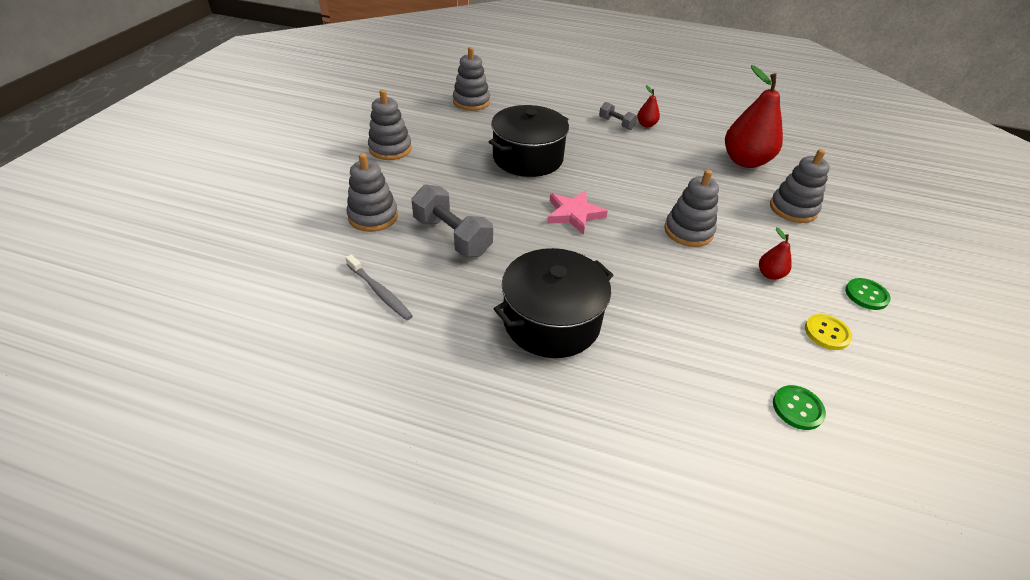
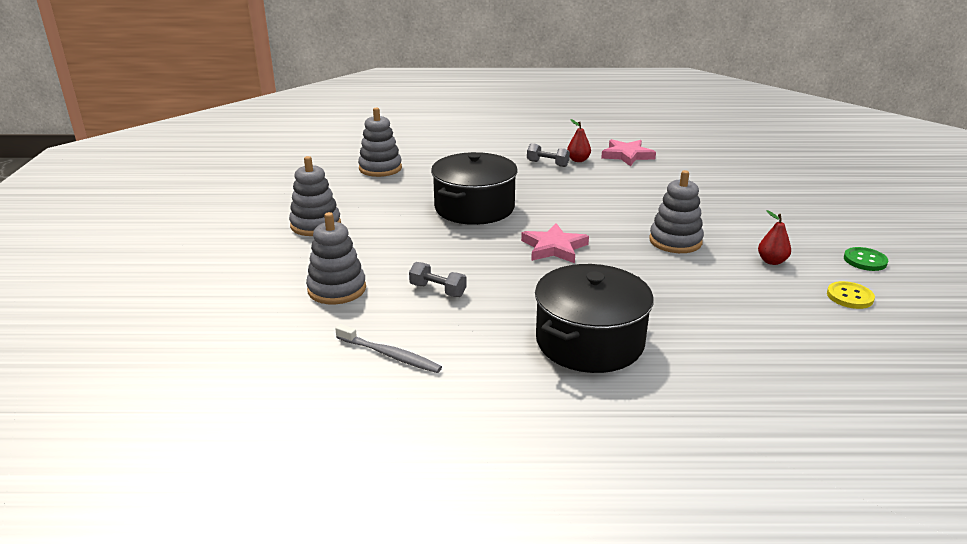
camera: 15 degrees left, 15 degrees down
(452, 236) = (438, 290): grey dumbbell -> grey dumbbell, size x0.55
(694, 128) = (627, 155): none -> pink star
(745, 161) = (692, 175): red pear -> none
(793, 209) = (760, 206): grey stacking toy -> none
(797, 408) = (861, 360): green button -> none

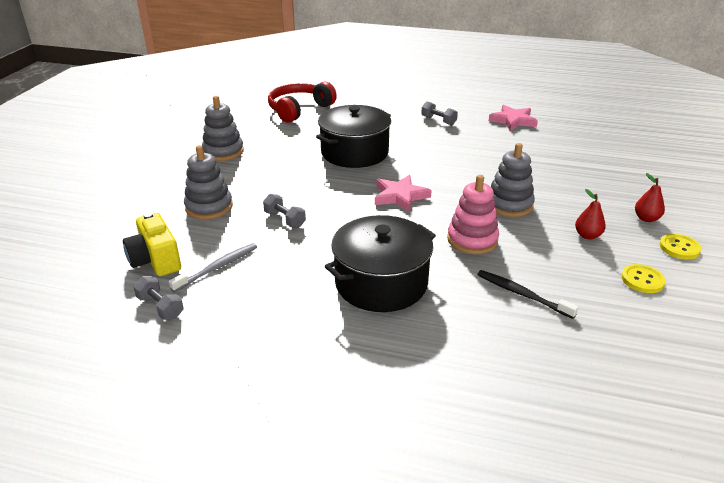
camera: 15 degrees right, 5 degrees up
(307, 359) = (155, 261): none -> yellow camera
(346, 411) = (160, 307): none -> grey dumbbell
(380, 168) = (299, 110): grey stacking toy -> red headphones
(390, 355) = (217, 267): grey toothbrush -> grey toothbrush turned 90 degrees counterclockwise
(578, 160) = (467, 120): red pear -> red pear (646, 218)
(659, 282) = (472, 240): none -> pink stacking toy
(743, 329) = (522, 294): none -> black toothbrush
(865, 260) = (679, 248): green button -> yellow button

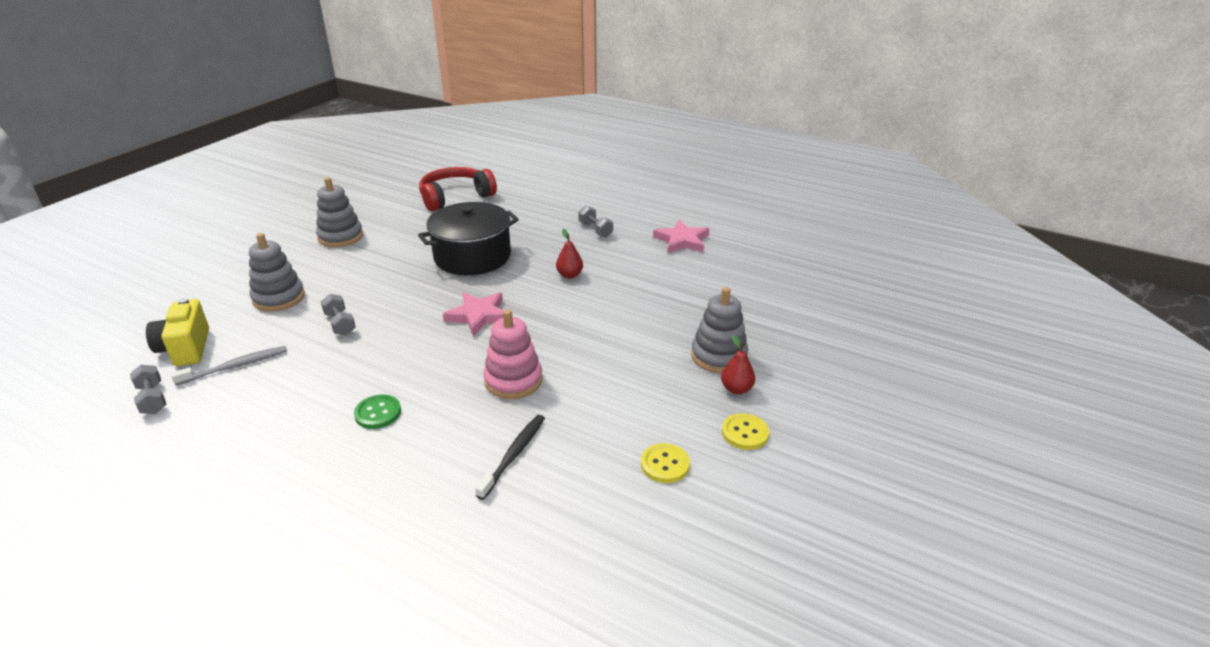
camera: 15 degrees right, 0 degrees up
(381, 283) = (378, 413): black pot -> green button
(509, 205) = (589, 345): grey stacking toy -> grey stacking toy (718, 356)
(522, 294) = (514, 455): black toothbrush -> black toothbrush turned 60 degrees clockwise
(587, 235) = (647, 398): red pear -> red pear (569, 275)

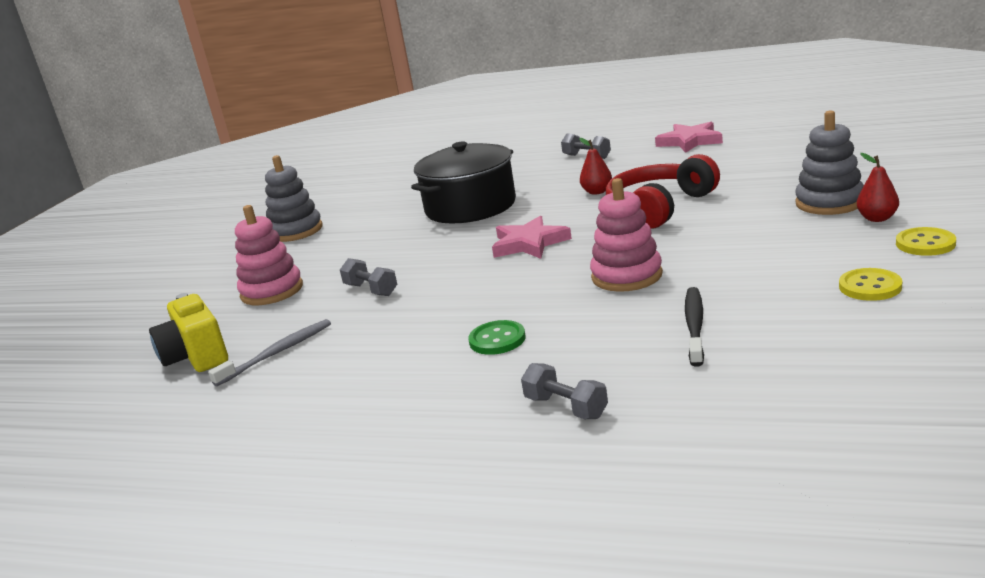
camera: 10 degrees left, 10 degrees down
(152, 399) = (198, 405): grey dumbbell -> grey dumbbell (566, 407)
(279, 298) = (272, 291): grey stacking toy -> pink stacking toy
(455, 197) = (399, 173): red headphones -> red headphones (660, 207)

